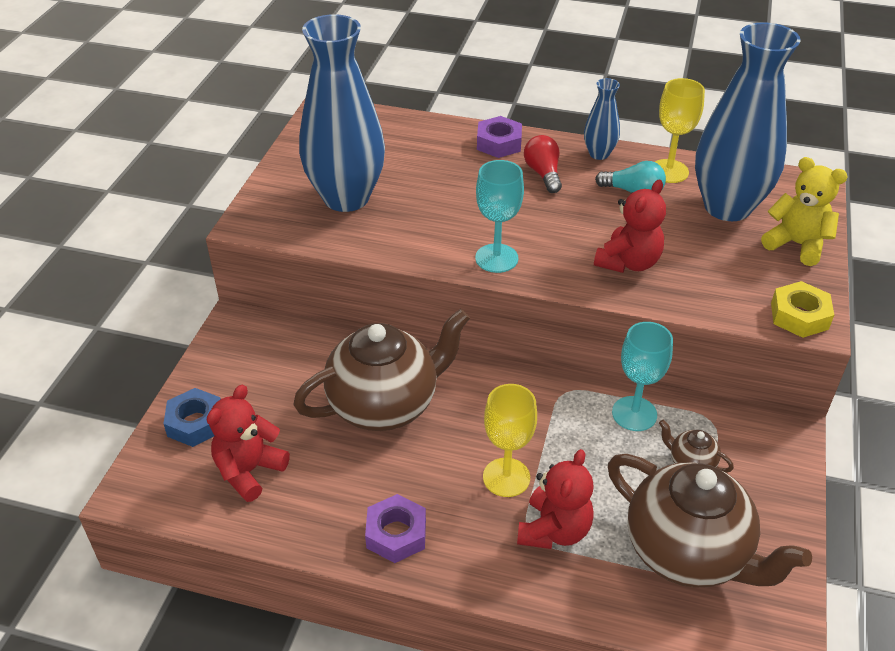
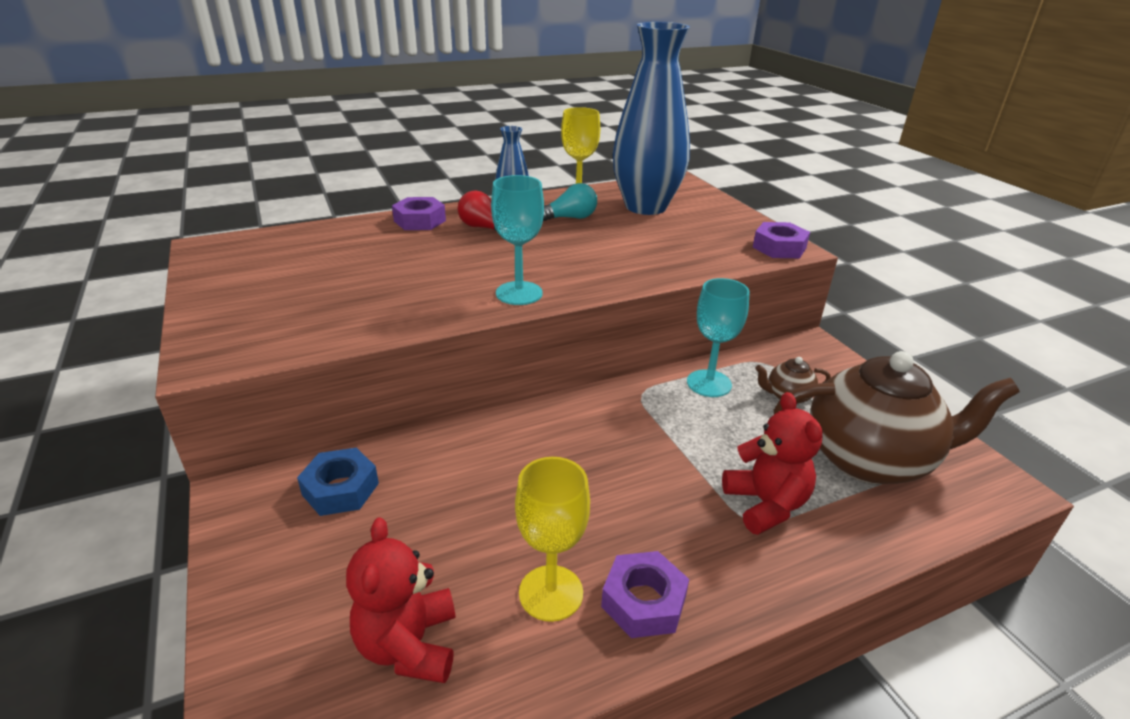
camera: 40 degrees left, 10 degrees down
(195, 423) = (279, 634): blue nut -> blue nut (340, 489)
(346, 198) = (309, 301): blue vase -> none
(385, 404) = (497, 485): brown teapot -> none
(506, 477) = (677, 485): yellow goblet -> yellow goblet (551, 593)
(628, 262) = (627, 259): red teddy bear -> none
(796, 244) = (717, 212): yellow teddy bear -> none
(799, 316) = (779, 248): yellow nut -> purple nut

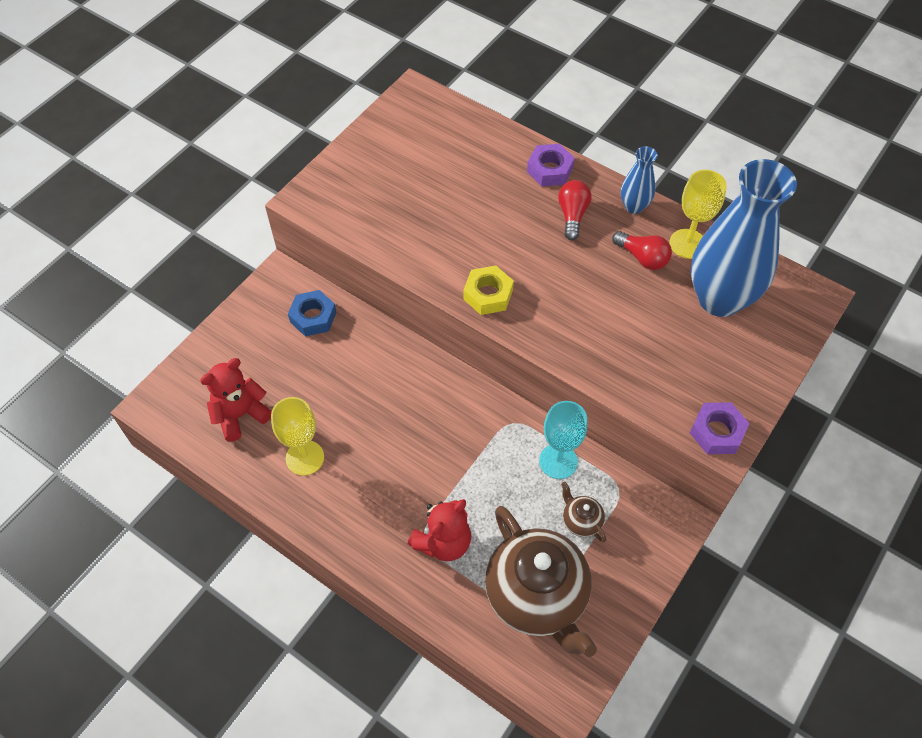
camera: 60 degrees right, 25 degrees up
(519, 293) = (488, 294): turquoise goblet -> yellow nut
(569, 218) = (642, 257): turquoise light bulb -> red light bulb
(643, 601) = (325, 504): purple nut -> none

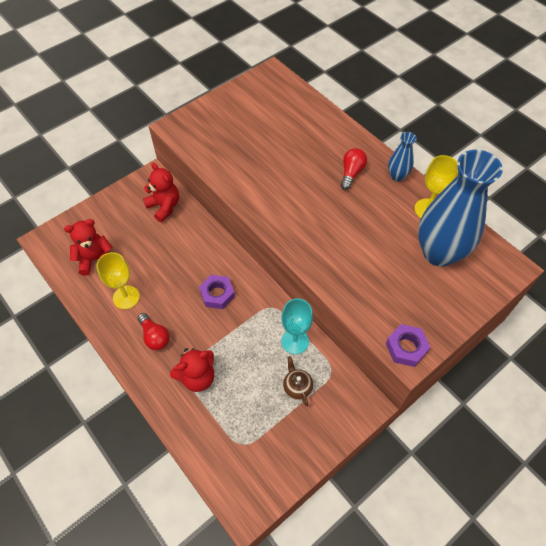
camera: 15 degrees right, 0 degrees up
(313, 317) = (164, 207): blue nut -> red teddy bear
(488, 294) = (274, 214): yellow nut -> none
(537, 596) = (249, 432): brown teapot -> none
(549, 170) = (346, 140): purple nut -> purple nut (217, 294)
(642, 257) = (391, 212): red light bulb -> red light bulb (155, 336)

